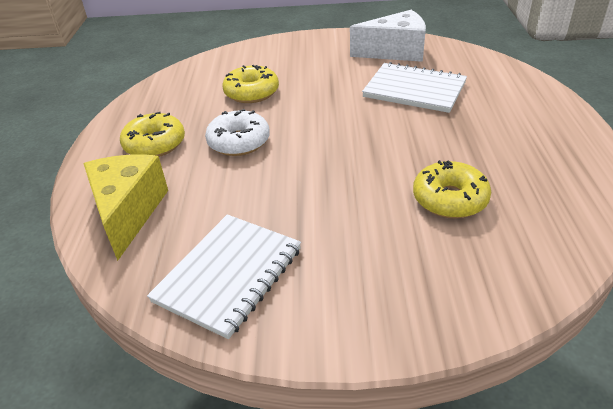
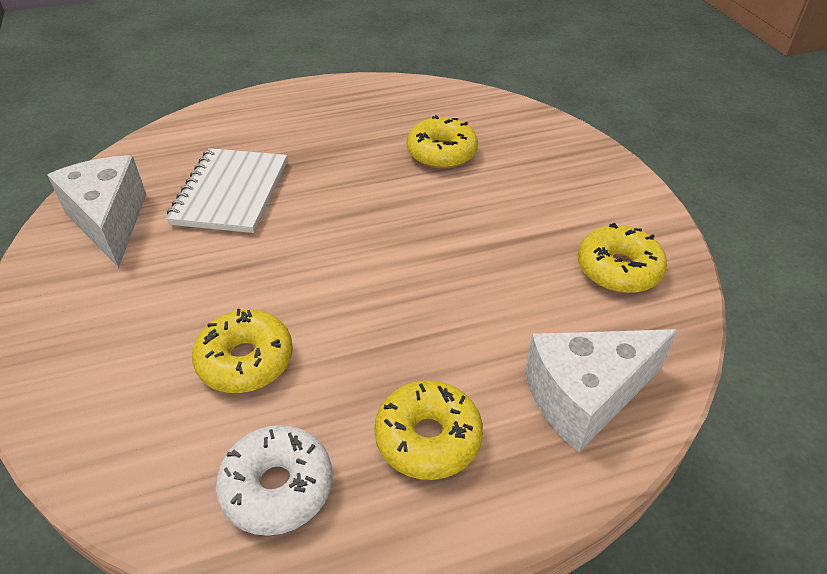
camera: 110 degrees left, 5 degrees up
(128, 212) = (585, 397): yellow cheese -> white cheese
(229, 275) = (618, 269): white notebook -> yellow donut
(239, 142) = (392, 332): white donut -> white donut (277, 487)

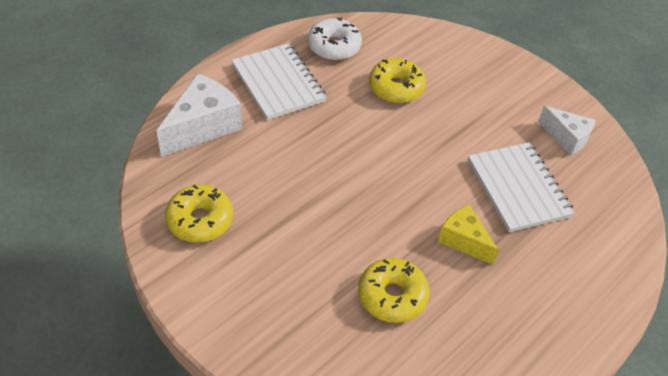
camera: 150 degrees right, 5 degrees up
(110, 221) = (566, 138): white cheese -> white cheese, size x0.63
(336, 170) = (463, 240): none -> yellow cheese
(428, 438) = (278, 83): yellow donut -> white notebook

